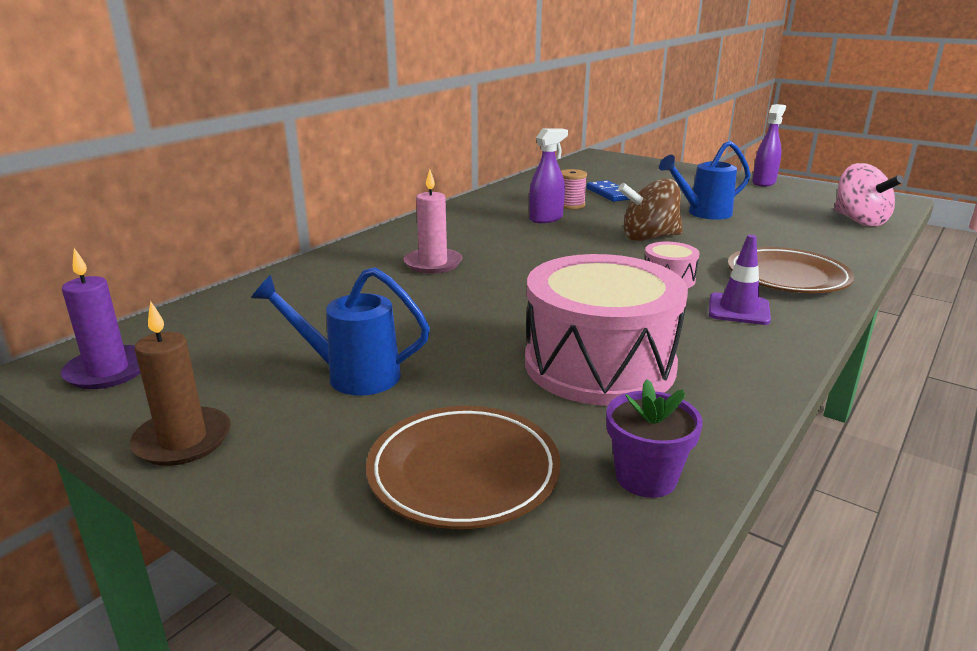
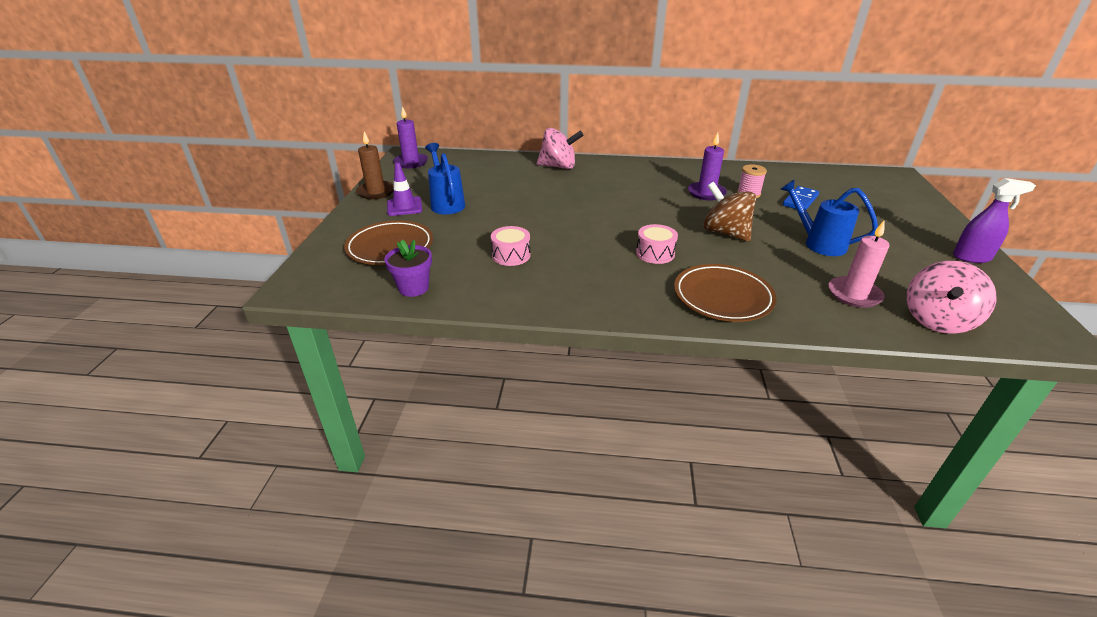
camera: 60 degrees right, 10 degrees up
(352, 264) = (558, 166): none -> pink spinning top
(433, 263) = (585, 183): pink candle -> pink candle (854, 294)
(546, 218) = (706, 193): purple spray bottle -> purple candle
(599, 364) = (511, 255): pink drum -> pink drum, size x0.44
(738, 309) = (635, 285): purple traffic cone -> purple traffic cone (404, 207)

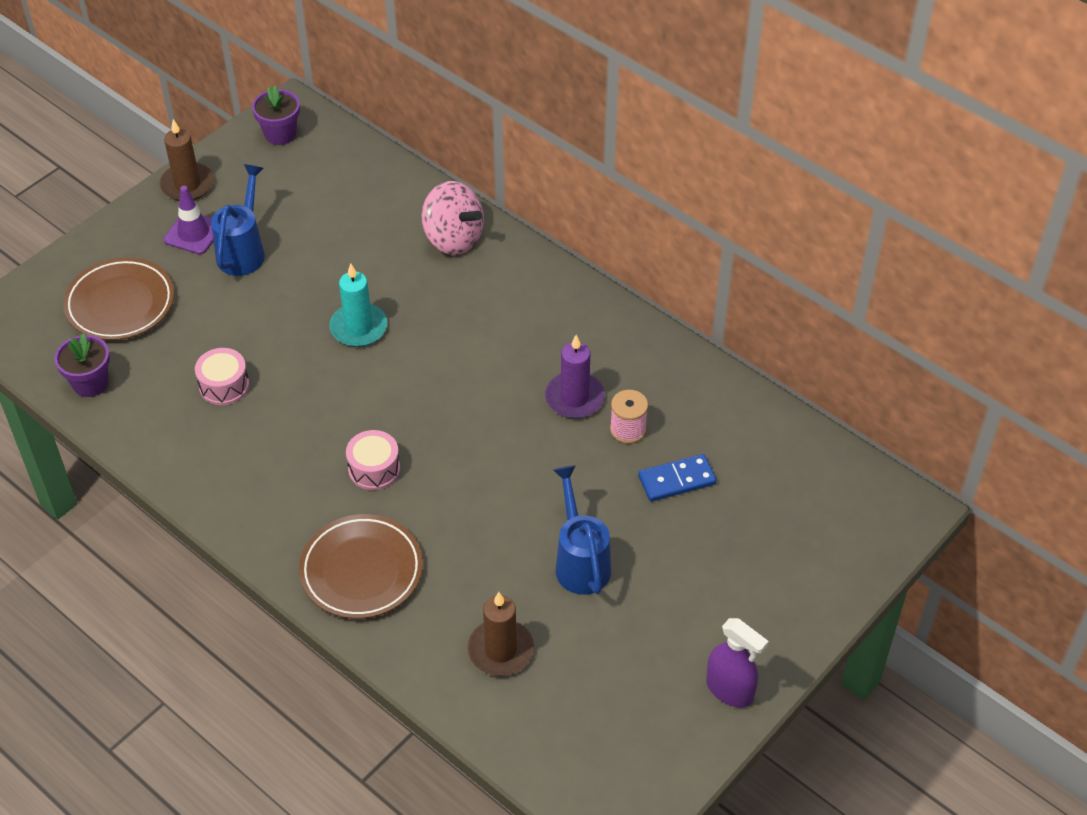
camera: 35 degrees right, 15 degrees up
(411, 162) = (280, 134): purple candle -> purple flower pot
(557, 207) = (358, 328): none -> turquoise candle
(725, 233) = (496, 482): brown spinning top -> none
(854, 294) = (500, 650): pink candle -> brown candle
(937, 320) = (532, 731): pink spinning top -> none

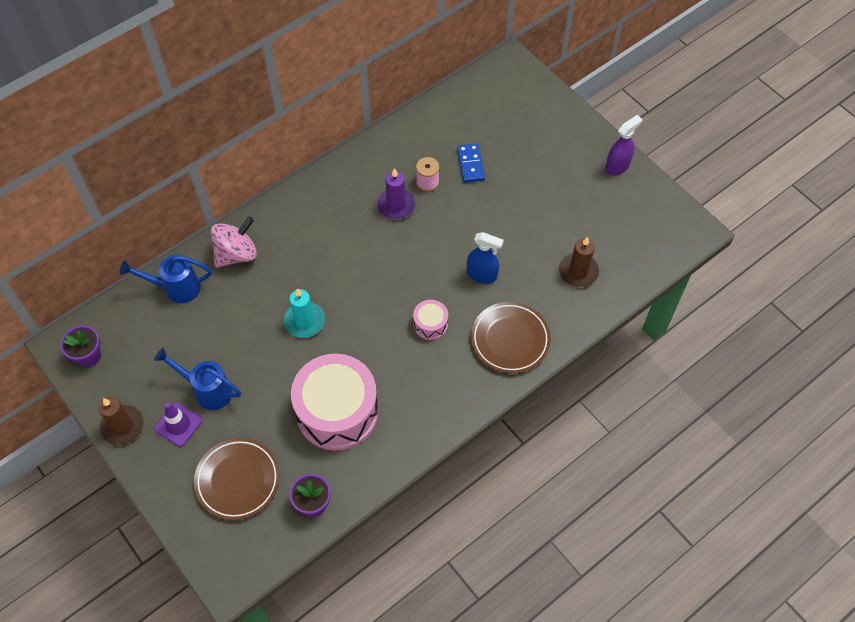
camera: 80 degrees left, 10 degrees up
(224, 385) = (337, 411): pink drum -> pink drum, size x2.27
(470, 521) = (482, 275): none -> blue spray bottle
(580, 562) = (522, 222): blue watering can -> blue watering can (176, 288)

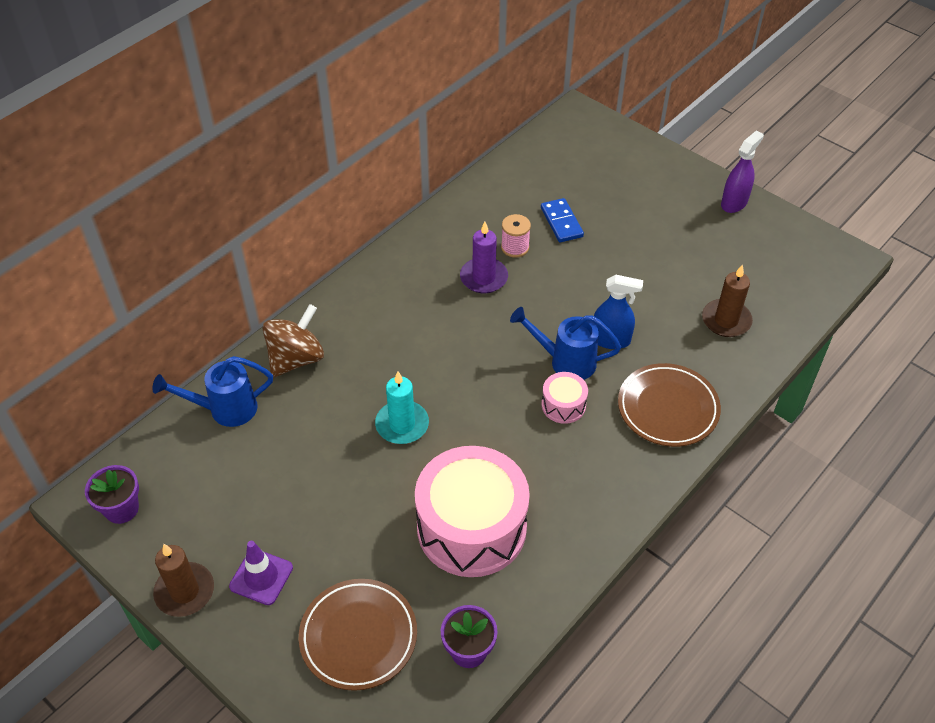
camera: 10 degrees left, 10 degrees down
(208, 390) = (293, 527): blue watering can -> blue watering can (565, 361)
(236, 254) = (296, 359): pink spinning top -> brown spinning top

